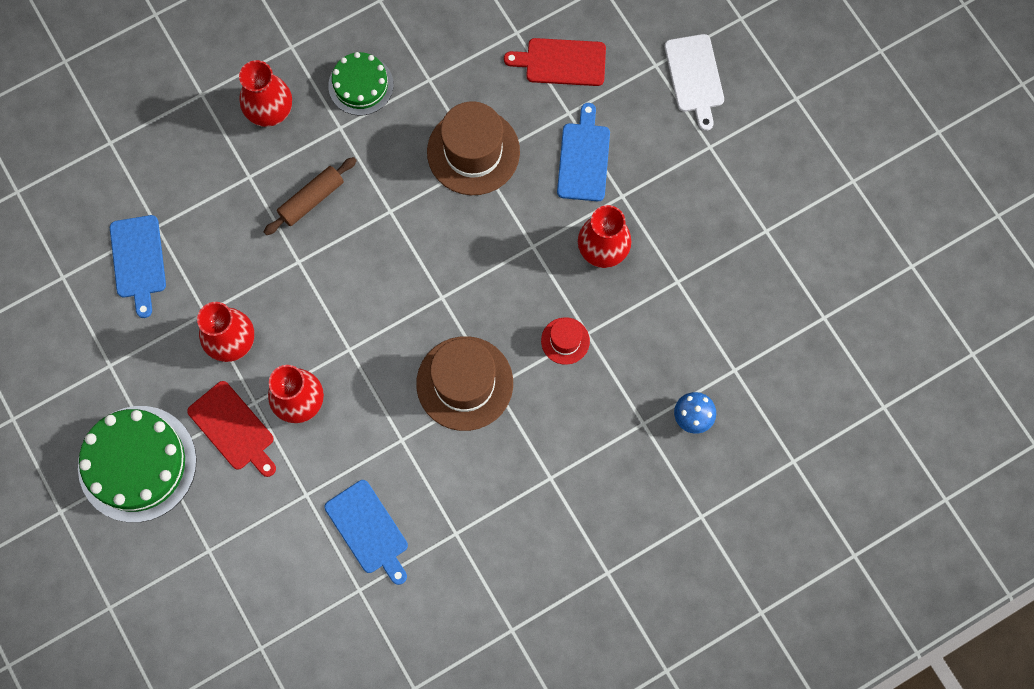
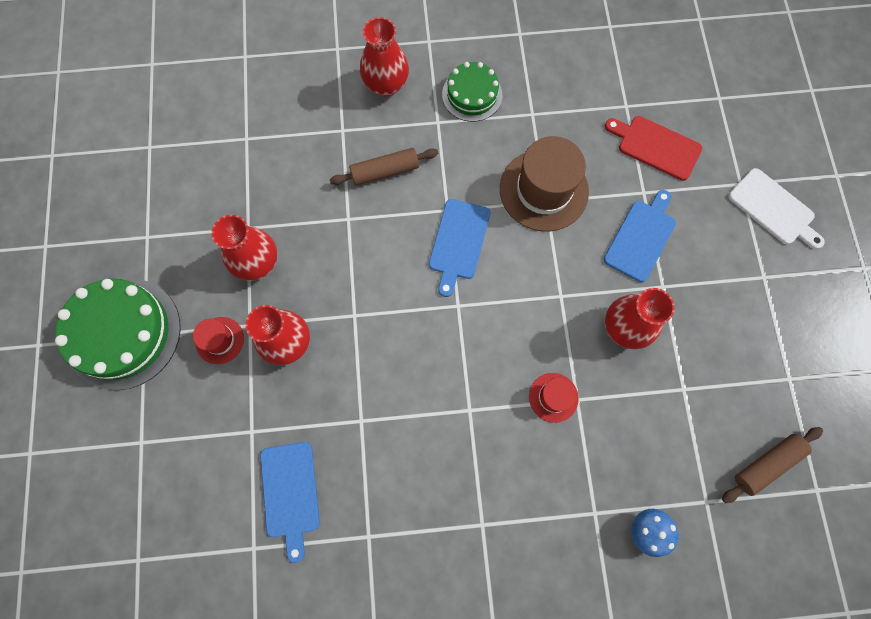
camera: 25 degrees right, 0 degrees up
(138, 260) = (217, 160): blue cutting board -> blue cutting board (458, 242)
(233, 428) = (220, 340): red cutting board -> red hat
(464, 383) = (442, 394): brown hat -> none
(694, 77) = (773, 209): white cutting board -> white cutting board turned 60 degrees counterclockwise
(773, 314) = (766, 464): none -> brown rolling pin

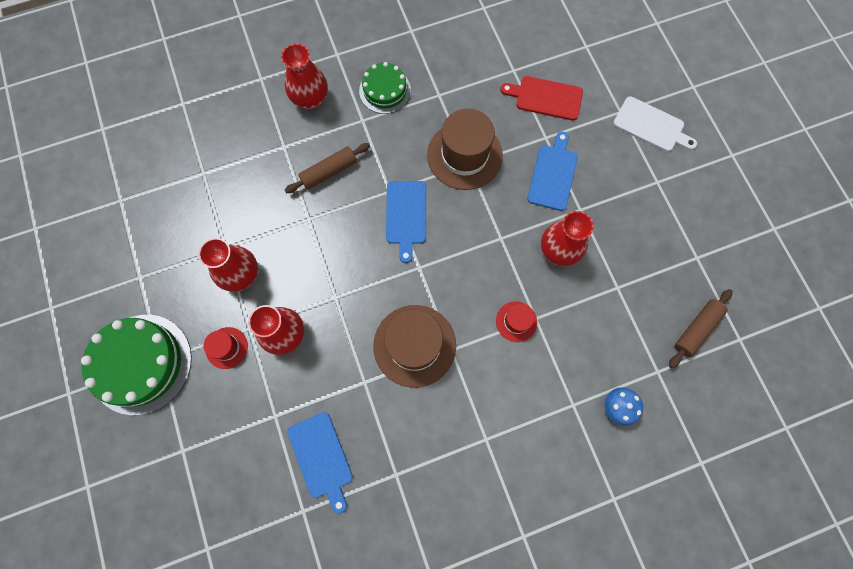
camera: 15 degrees left, 0 degrees up
(429, 394) = (414, 345): none -> brown hat

